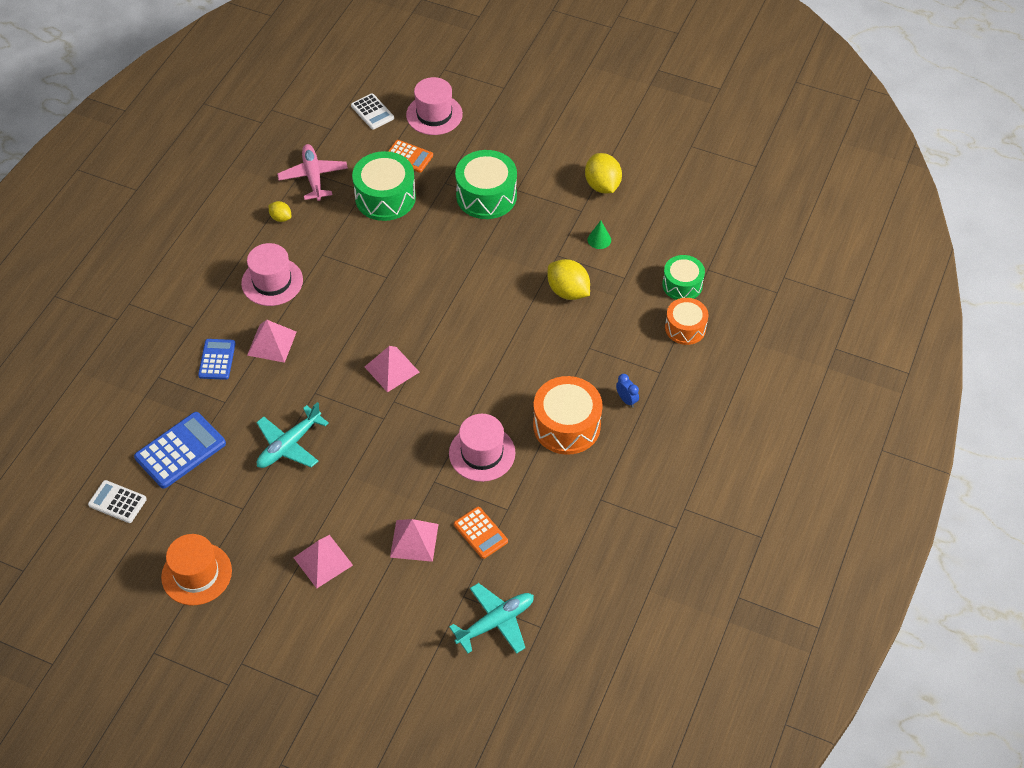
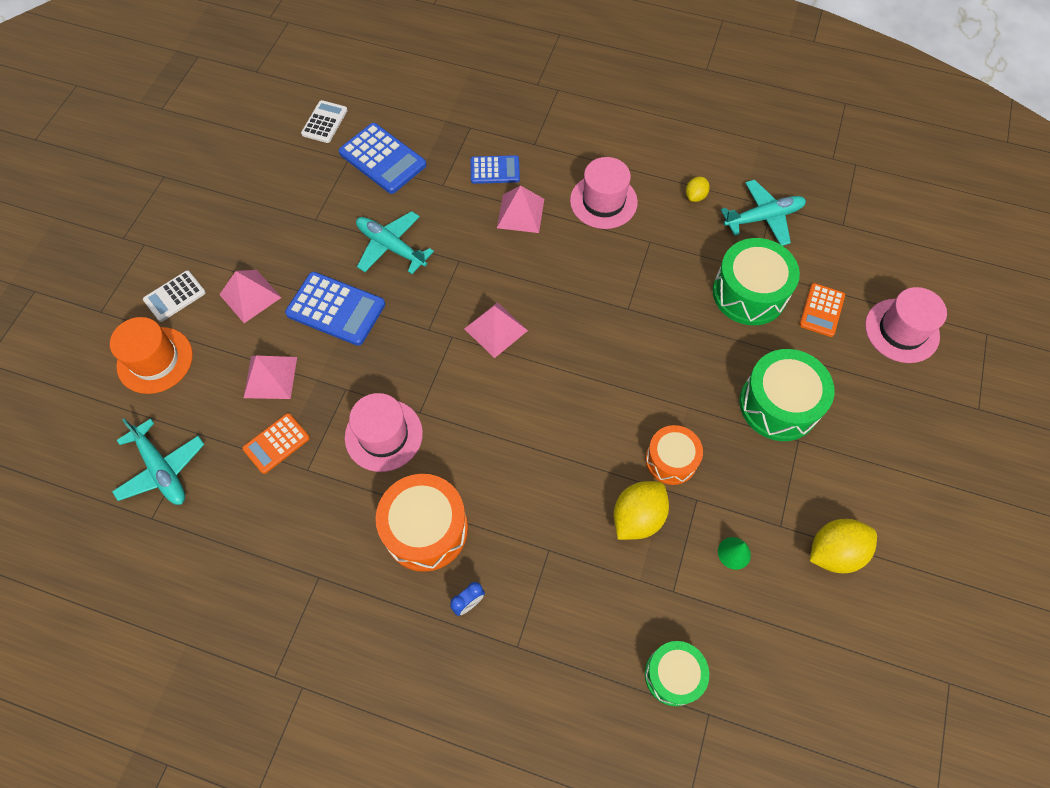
camera: 85 degrees right, 10 degrees up
(196, 574) = (243, 194): orange hat -> orange hat (155, 360)
(313, 177) = (763, 218): pink plane -> turquoise plane
(350, 489) = (336, 309): none -> blue calculator
(372, 112) = (884, 263): white calculator -> white calculator (175, 296)
(685, 328) = (596, 681): orange drum -> orange drum (671, 460)

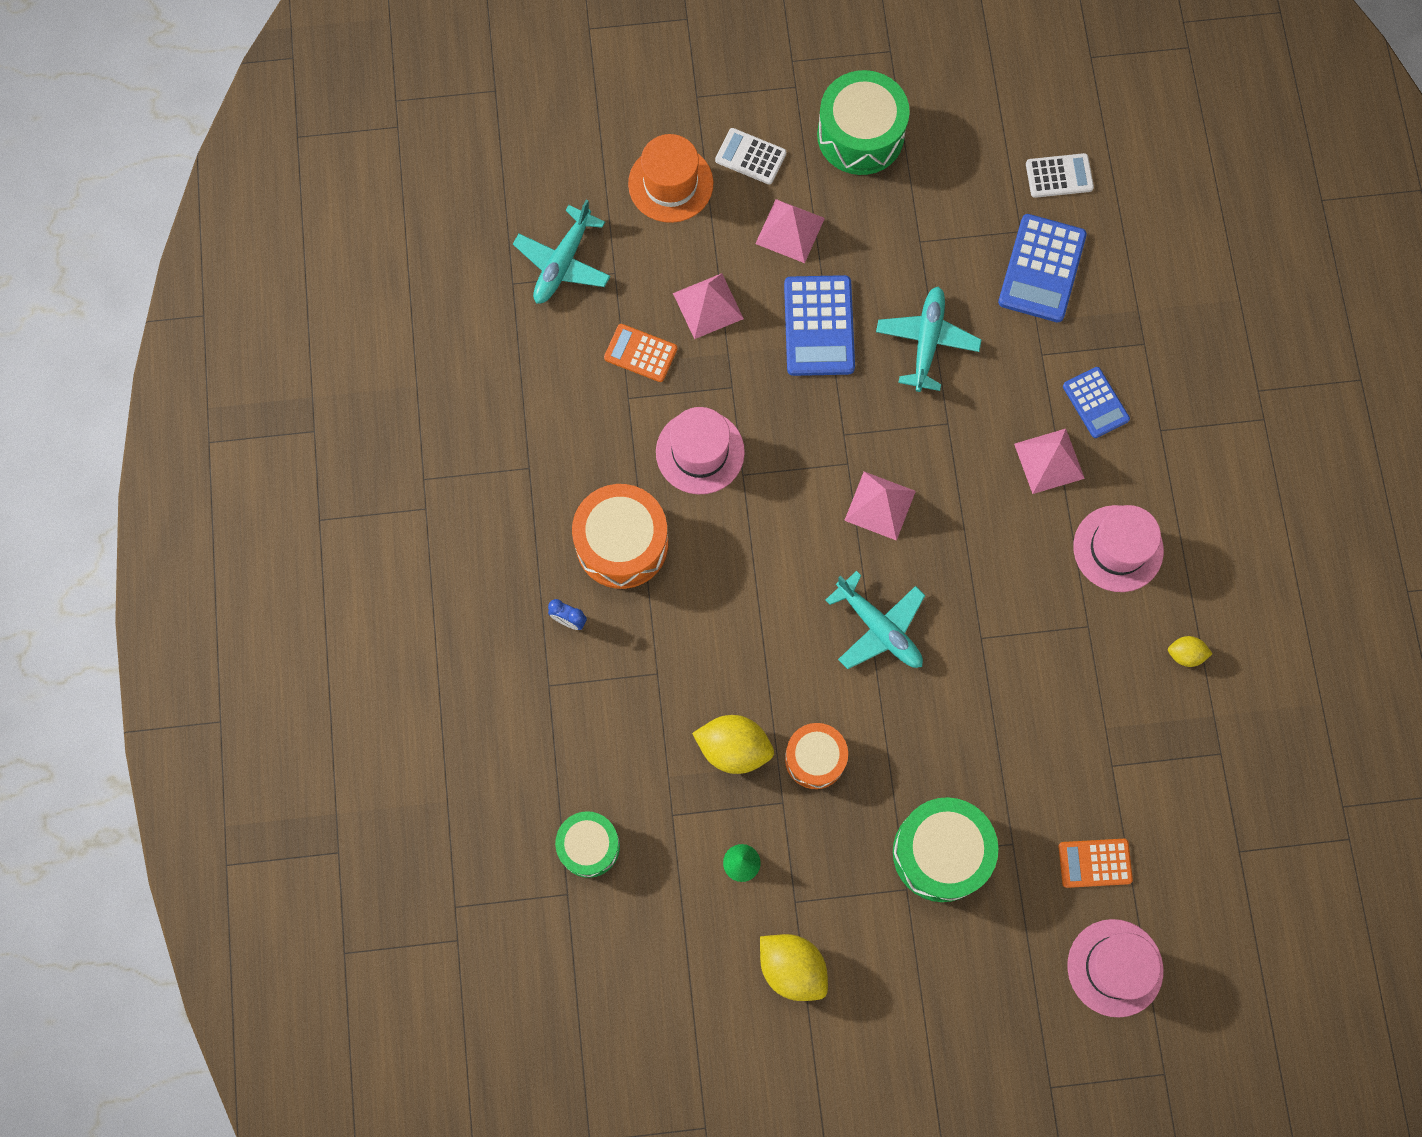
camera: 65 degrees right, 10 degrees up
(749, 293) = (1075, 769): green drum -> green drum (860, 135)
(763, 218) = (1197, 749): turquoise plane -> turquoise plane (879, 628)

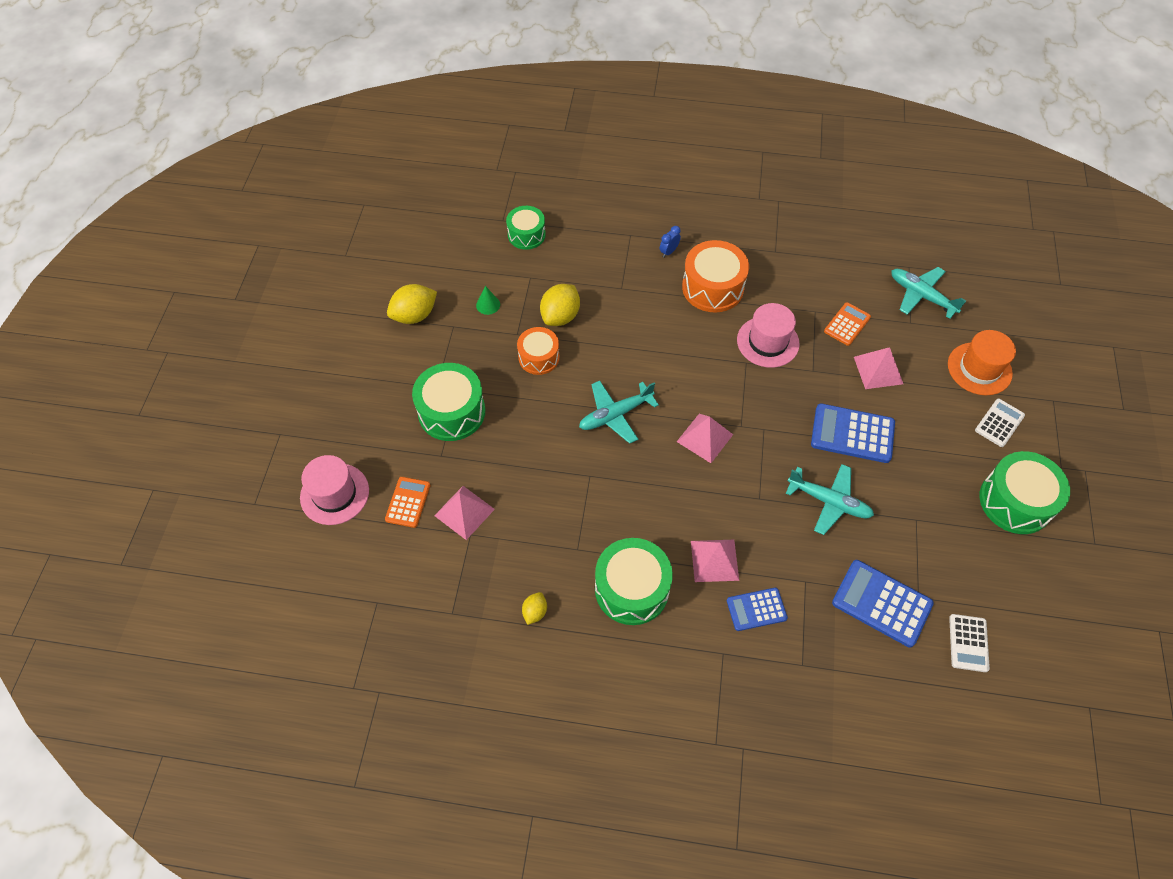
camera: 105 degrees right, 15 degrees down
(790, 230) = (934, 434): pink pyramid -> pink pyramid (464, 512)
(1118, 548) = (632, 589): pink hat -> green drum

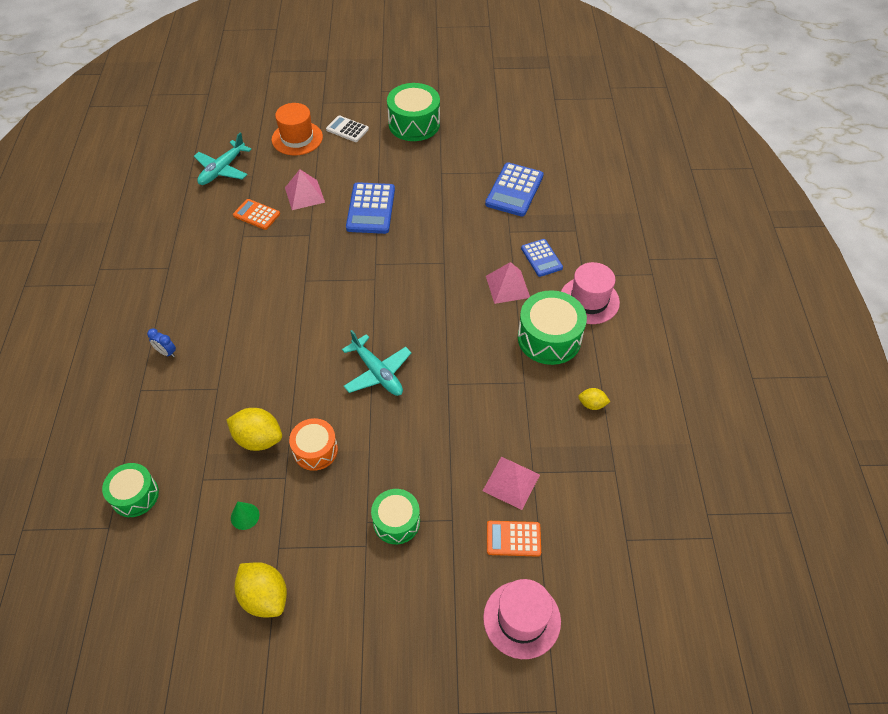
camera: 100 degrees left, 5 degrees down
(451, 412) = (396, 521): green drum -> green drum, size x0.64
(704, 438) = (391, 303): pink pyramid -> none
(712, 287) = (215, 312): orange drum -> none
(767, 342) = (280, 266): pink hat -> pink hat (589, 300)
(829, 502) = (437, 220): turquoise plane -> none
(968, 643) = (530, 148): white calculator -> none

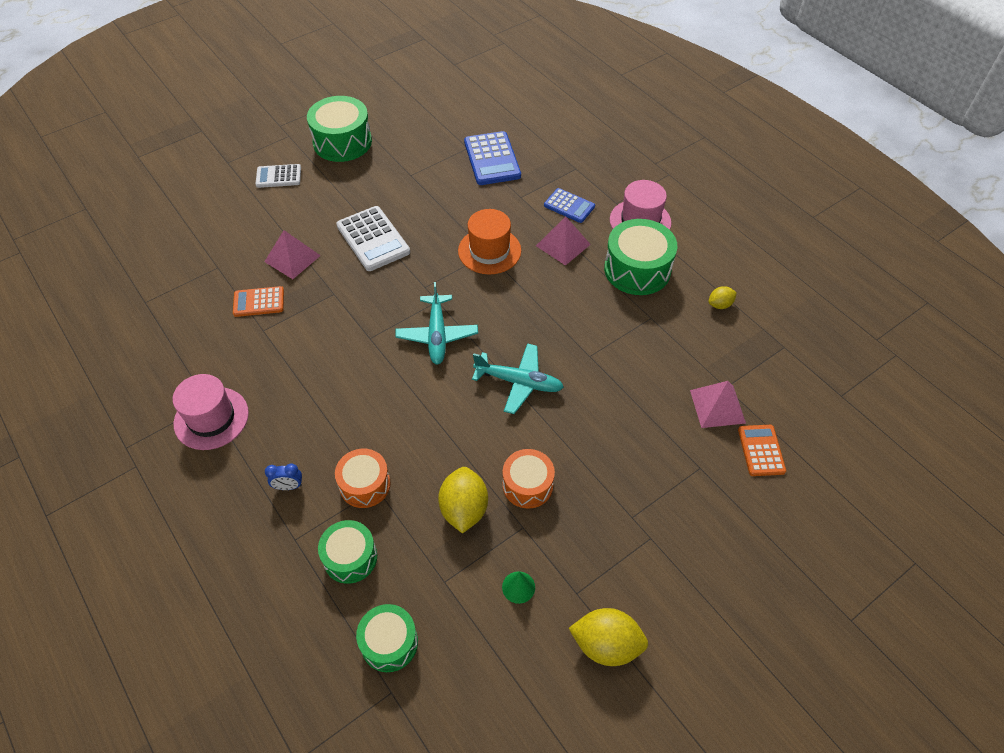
camera: 35 degrees left, 0 degrees up
(212, 381) = (365, 485): none -> orange drum
(222, 169) = (177, 276): turquoise plane -> turquoise plane (437, 335)
(258, 439) = (464, 509): yellow lemon -> yellow lemon turned 75 degrees counterclockwise
(297, 138) = (232, 208): orange hat -> orange hat (489, 251)
(370, 209) = (373, 239): blue calculator -> white calculator
(396, 521) = (657, 500): green drum -> green drum (350, 557)
(513, 538) = (761, 450): orange calculator -> orange calculator turned 120 degrees clockwise
(522, 619) = (826, 510): pink hat -> pink hat (211, 418)

